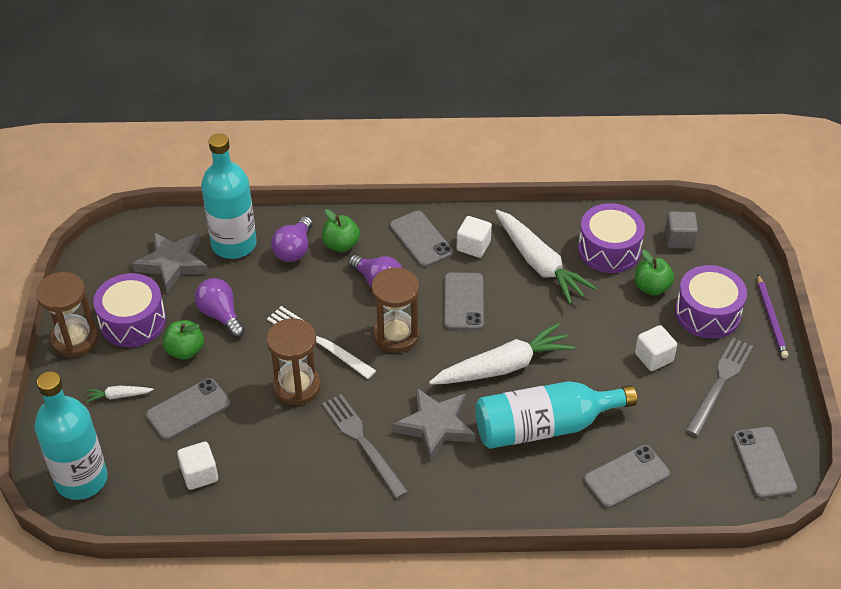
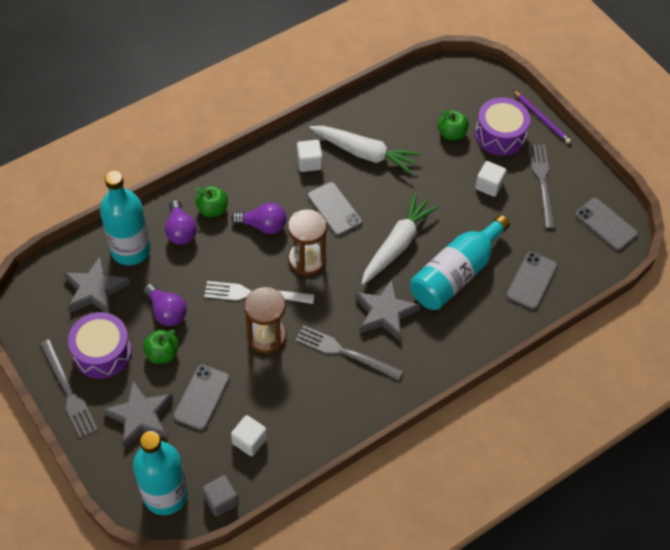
camera: 35 degrees left, 10 degrees up
(75, 339) = (68, 391): brown hourglass -> grey fork
(118, 396) = (140, 416): white carrot -> grey star
(221, 315) = (166, 312): purple light bulb -> purple light bulb turned 150 degrees counterclockwise
(421, 239) = (268, 175): grey phone -> none
(609, 249) = (403, 119): purple drum -> none
(679, 239) = (444, 88): grey cube -> grey cube (221, 500)

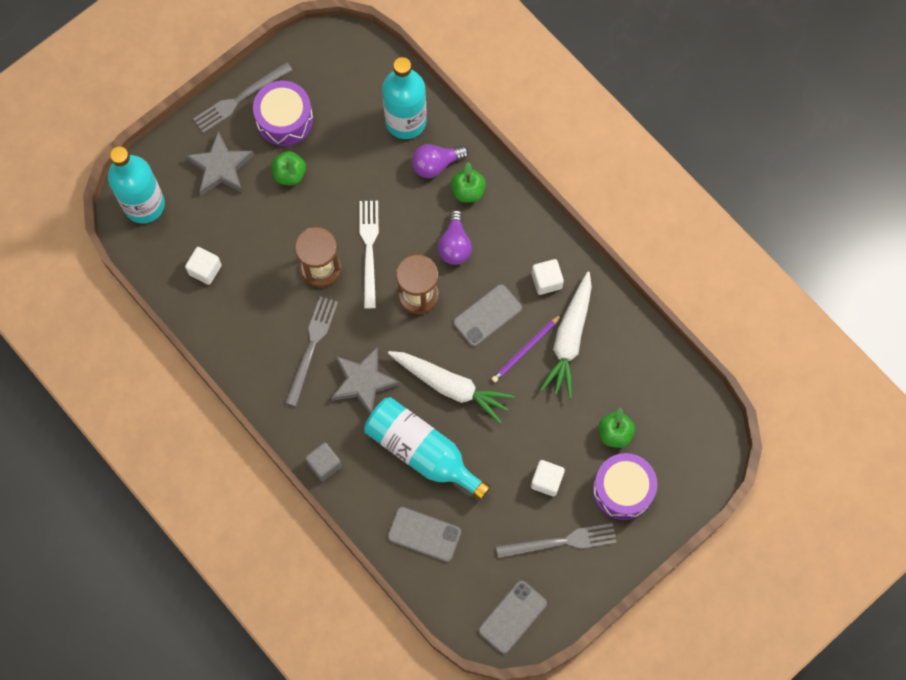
camera: 85 degrees right, 15 degrees up
(95, 290) = (354, 98): grey star -> none
(166, 312) = (337, 169): purple light bulb -> none
(201, 397) = (246, 218): grey phone -> none
(221, 500) = (142, 254): grey cube -> grey cube (324, 464)
(541, 118) = (657, 538): purple pencil -> purple pencil (525, 350)

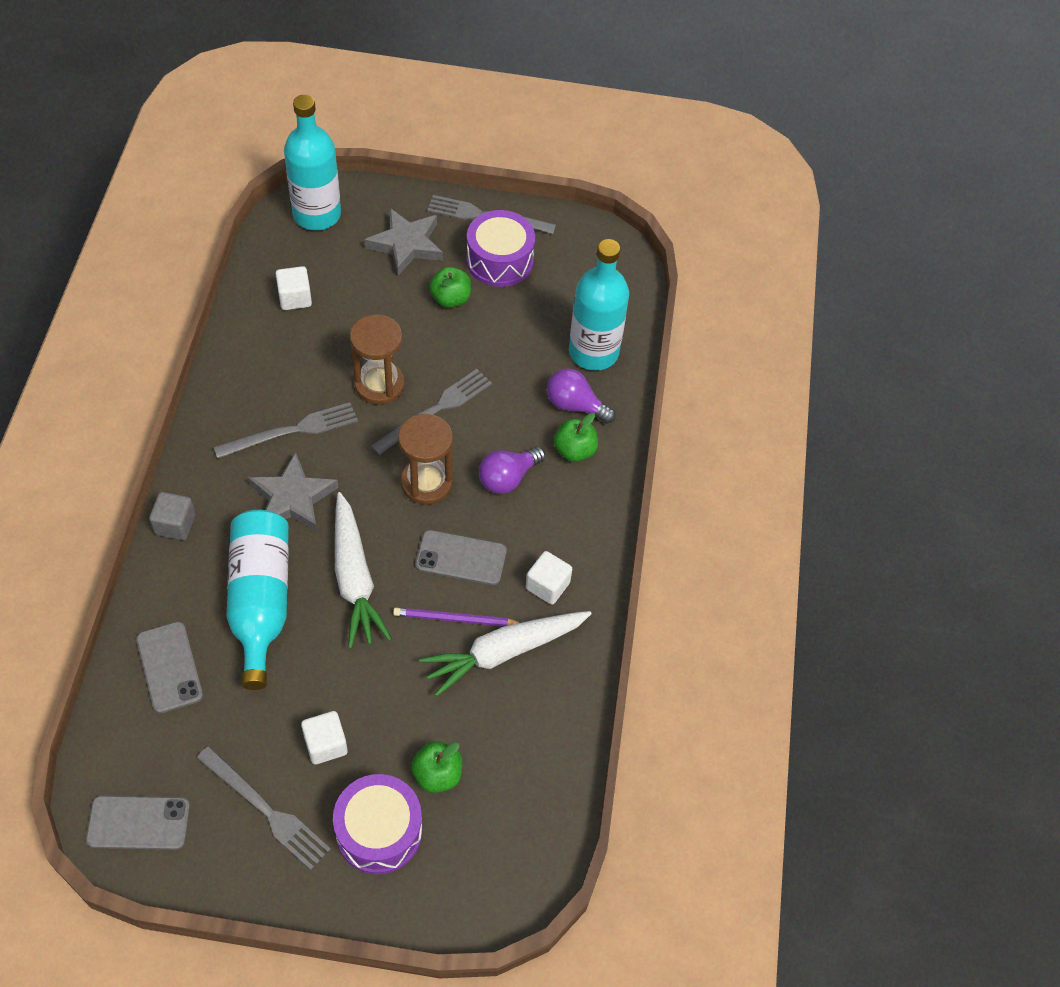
camera: 45 degrees right, 15 degrees down
(369, 249) = (435, 410): white fork -> grey fork

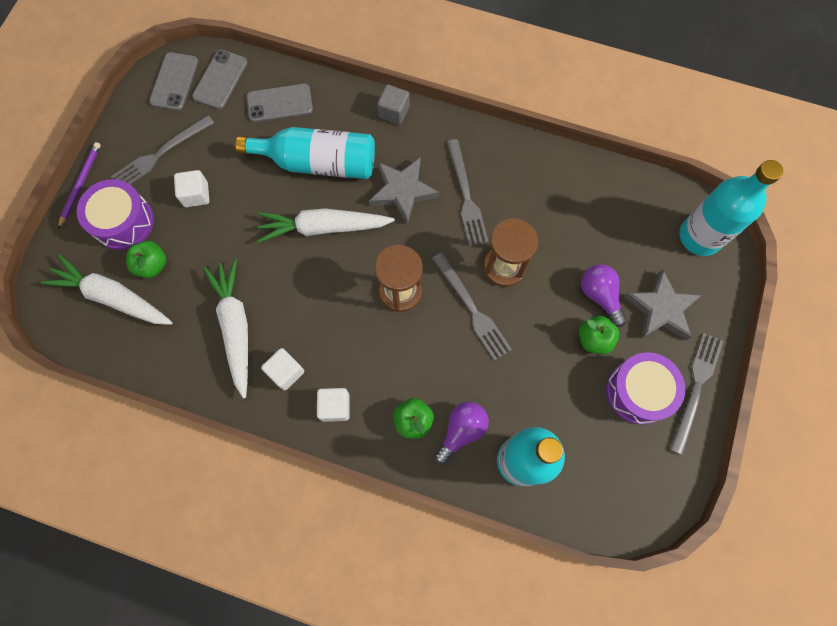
camera: 105 degrees right, 15 degrees up
(295, 298) = (603, 210): white cube -> white cube (335, 407)
(455, 619) = (272, 295): purple pencil -> purple pencil (81, 184)
(461, 558) = (325, 308): grey phone -> grey phone (220, 79)
(490, 814) = (112, 297): none -> white carrot
(508, 478) = (394, 358): purple light bulb -> purple light bulb (600, 296)

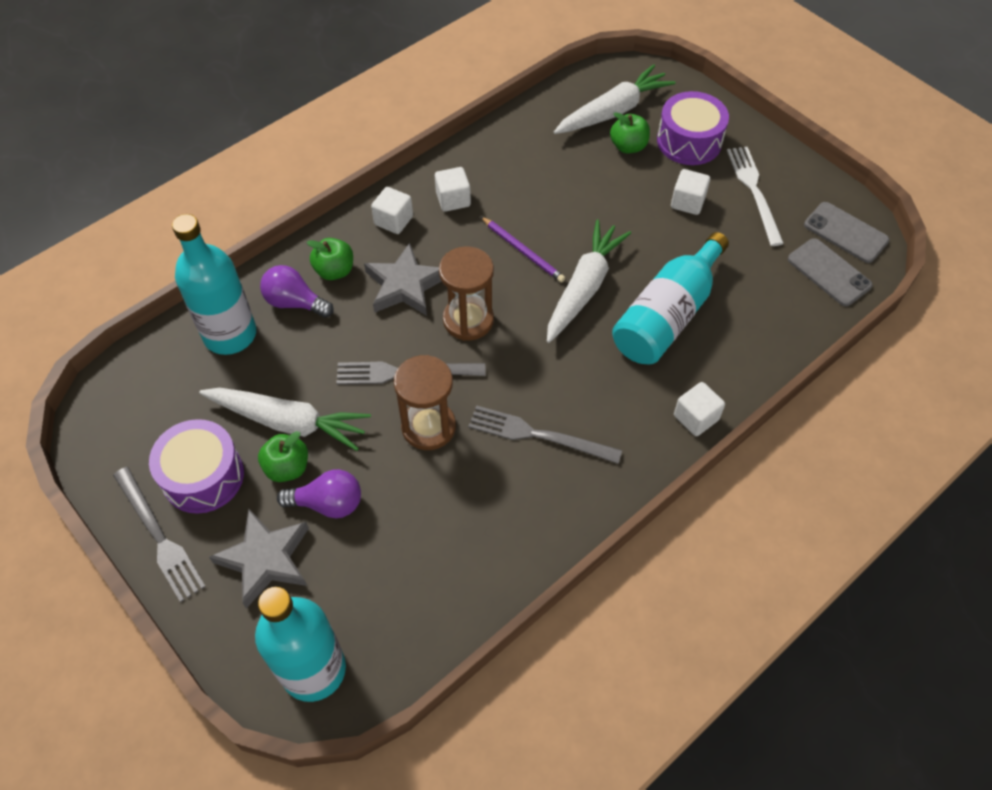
camera: 120 degrees right, 15 degrees down
(81, 184) = (751, 125): purple pencil -> purple pencil (523, 251)
(160, 154) = (754, 191): grey fork -> white fork
(235, 327) = (523, 181): white carrot -> white carrot (289, 422)
(280, 103) = (767, 313): grey phone -> none
(394, 112) = (696, 417): grey cube -> white cube
(403, 191) = (583, 376): grey star -> grey star (405, 285)
(461, 431) = (295, 302): purple light bulb -> purple light bulb turned 135 degrees clockwise

